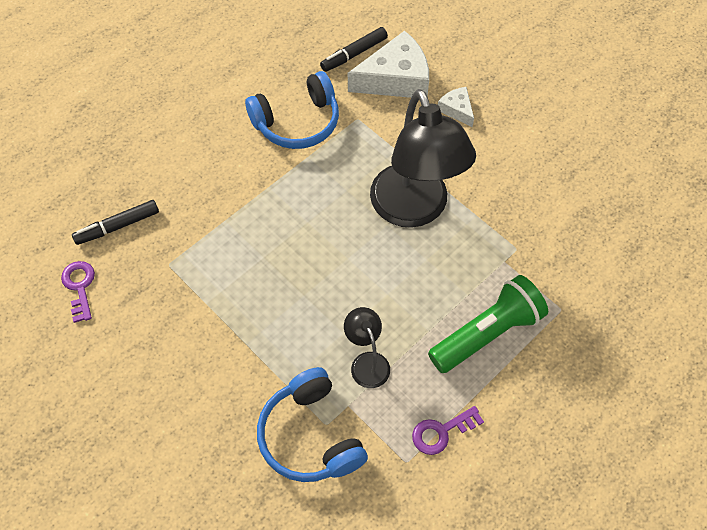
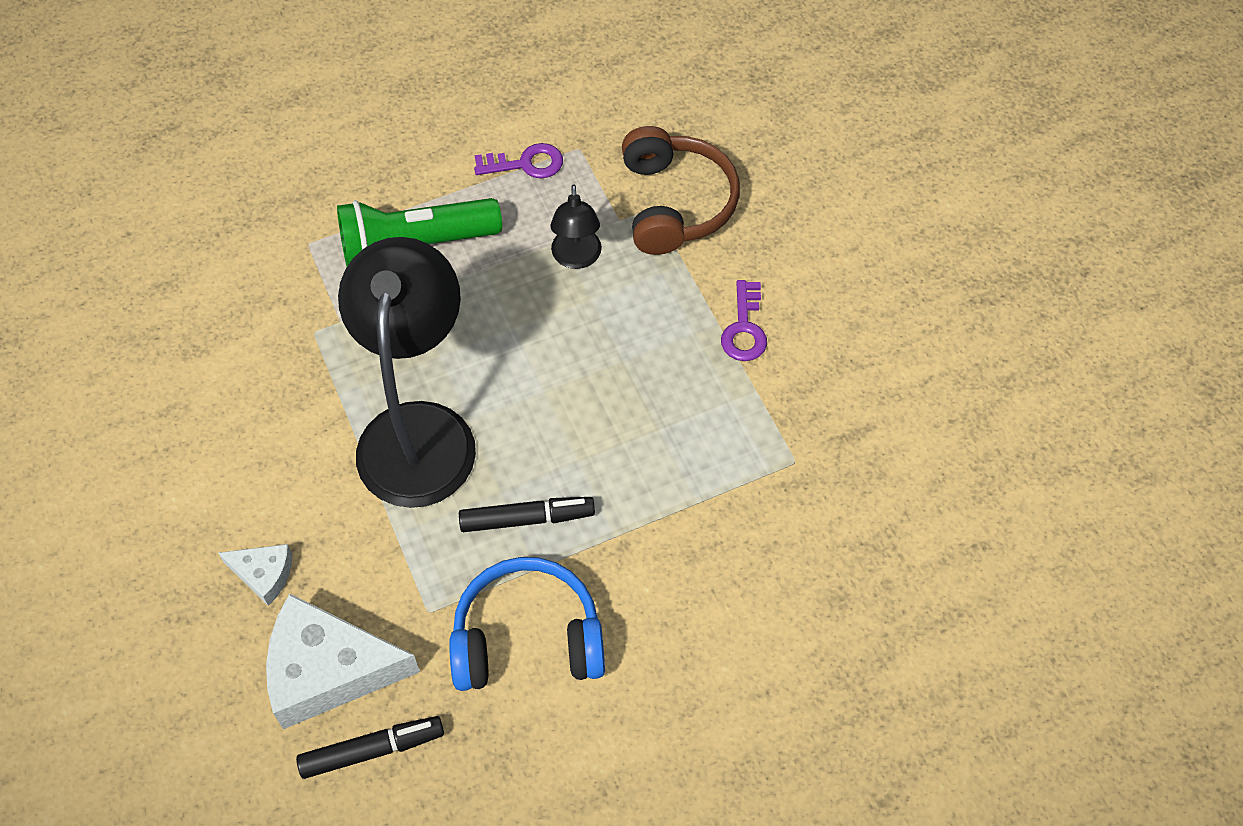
camera: 160 degrees left, 0 degrees up
(80, 287) = (926, 468): purple key -> purple key (744, 328)
(118, 226) = (858, 545): black marker -> black marker (527, 519)
(310, 436) = (675, 203): blue headphones -> brown headphones
(457, 110) = (264, 574): white cheese -> white cheese turned 60 degrees counterclockwise

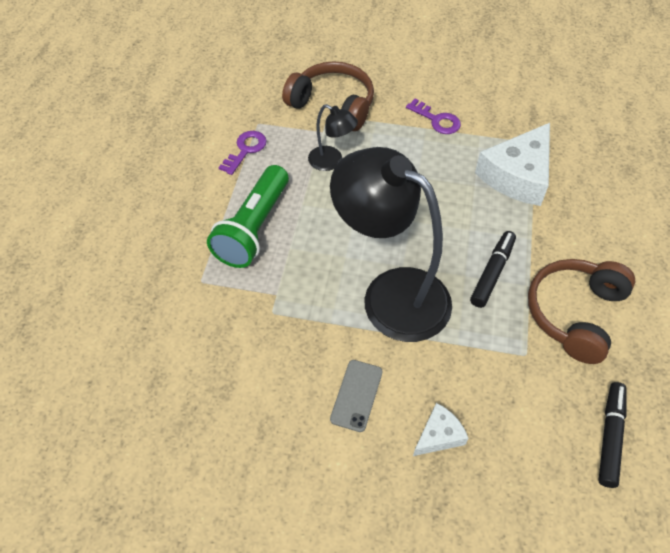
camera: 55 degrees left, 5 degrees down
(262, 470) = (356, 395): none -> grey phone
(328, 670) = (536, 433): white cheese -> white cheese (517, 175)
(527, 638) = (574, 314): blue headphones -> brown headphones

